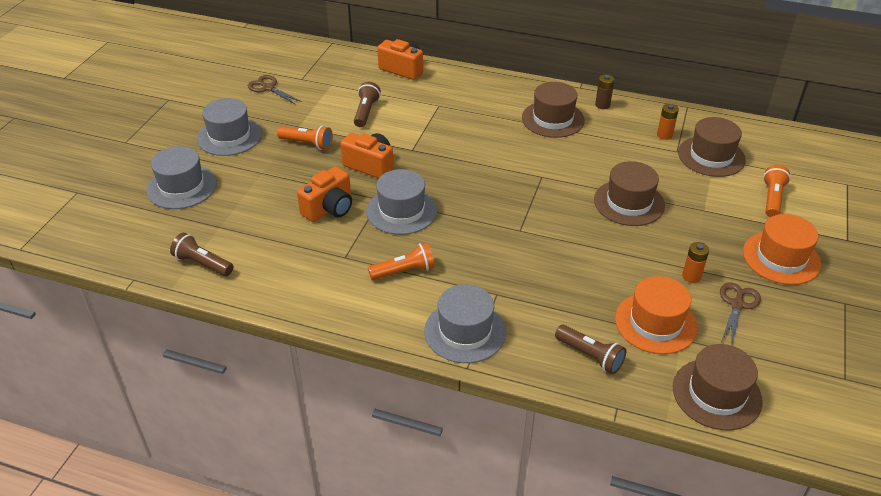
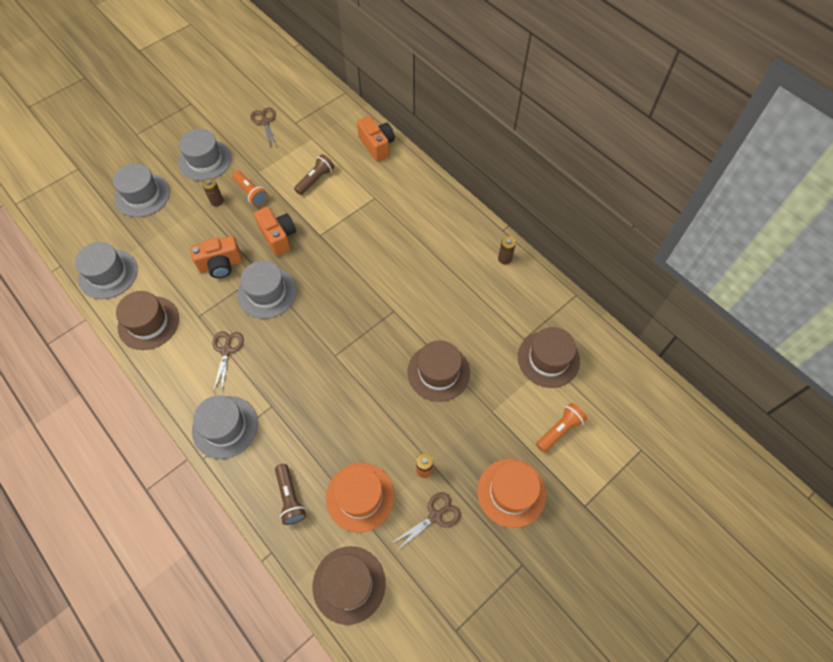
camera: 30 degrees right, 20 degrees up
(202, 264) = (108, 274): brown flashlight -> grey hat
(275, 162) = (217, 201): none -> brown battery
(404, 271) = (226, 350): orange flashlight -> brown scissors
(553, 119) = (451, 255): brown hat -> brown hat (148, 323)
(664, 135) = (529, 316): orange battery -> none

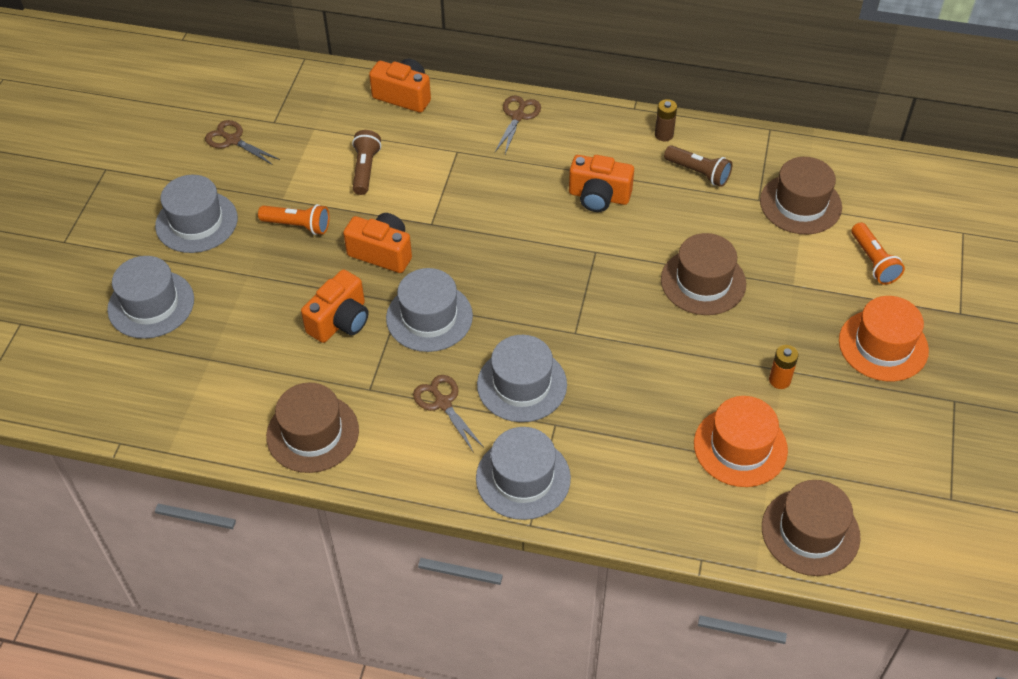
camera: 35 degrees left, 10 degrees down
(108, 274) = (199, 414): grey hat -> grey hat (522, 384)
(217, 201) = (261, 257): brown battery -> none
(290, 498) = (668, 496): brown flashlight -> brown flashlight (698, 172)
(428, 276) = (599, 197): none -> orange camera
(435, 516) = (832, 413): brown scissors -> brown scissors (518, 116)
(559, 430) = (873, 261): orange flashlight -> orange flashlight turned 150 degrees clockwise

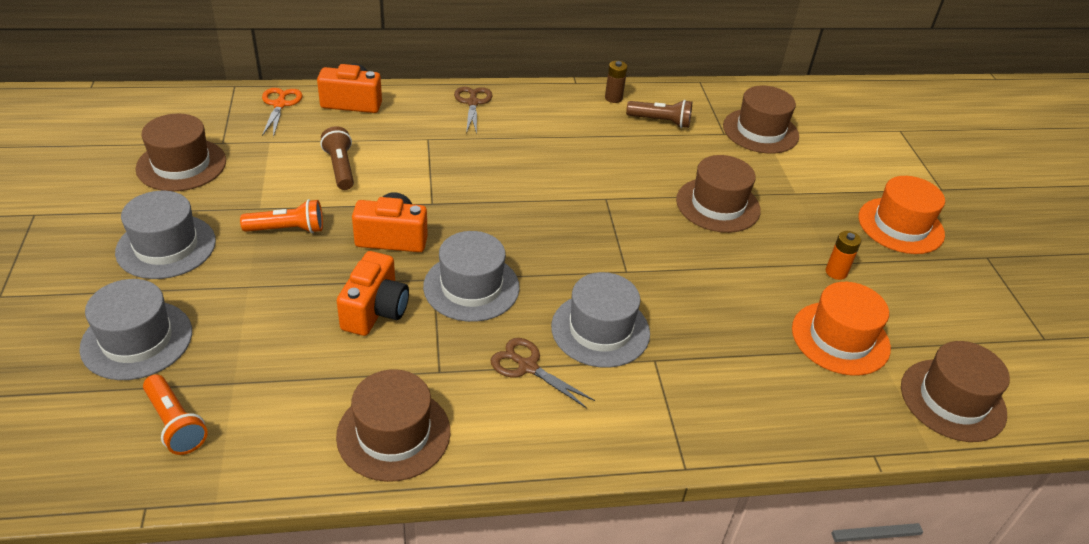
camera: 25 degrees left, 10 degrees down
(232, 140) = (181, 165): brown scissors -> brown hat
(337, 87) = (280, 104): none -> orange scissors
(523, 478) = (651, 421): grey hat -> none
(599, 197) = (583, 154): orange camera -> none
(873, 261) = (848, 163): orange flashlight -> orange flashlight (175, 424)

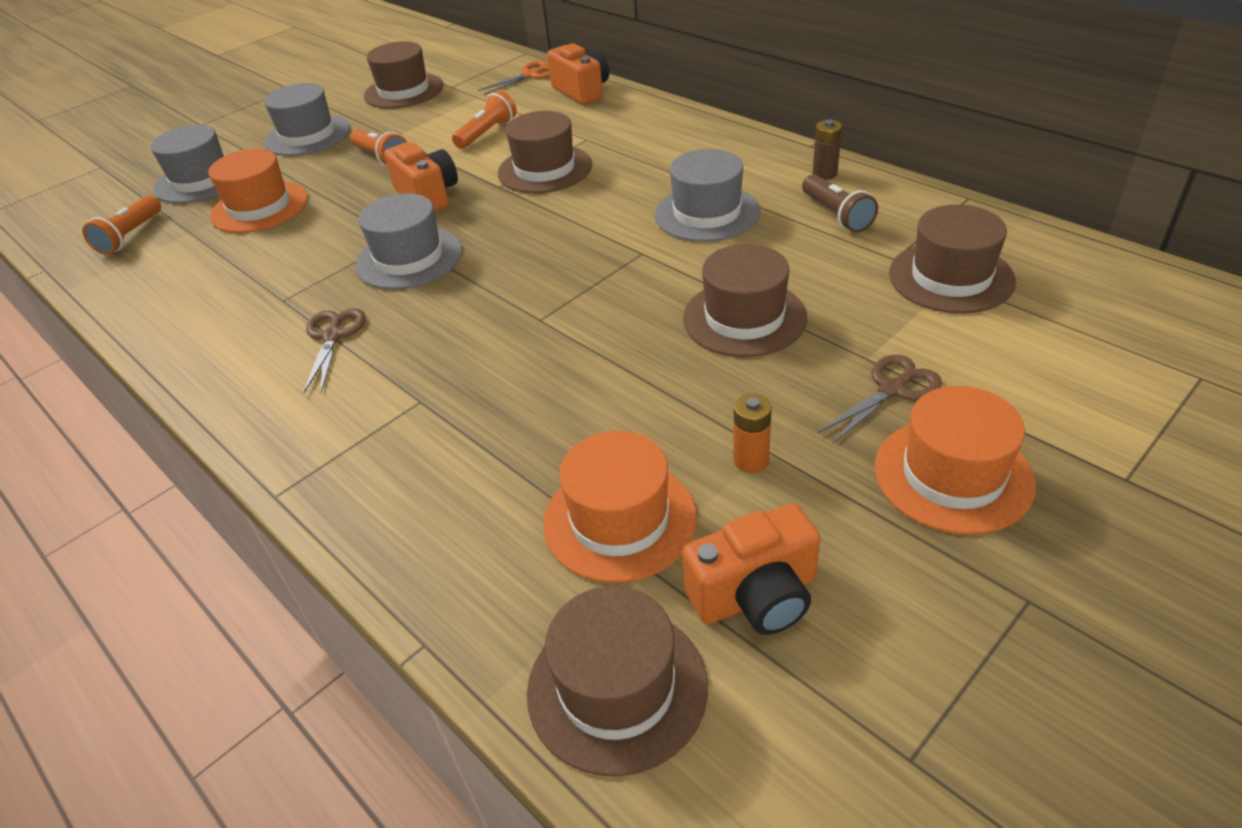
camera: 60 degrees right, 0 degrees up
(259, 325) = (259, 207): none -> orange hat
(340, 168) = (487, 133): brown flashlight -> orange flashlight
(375, 310) = (327, 237): orange camera -> orange camera (755, 596)
(393, 434) = (190, 318): brown hat -> brown hat (544, 169)
(473, 103) = (676, 126): brown scissors -> brown scissors (892, 389)
(600, 330) = (429, 348): grey hat -> grey hat (707, 213)

